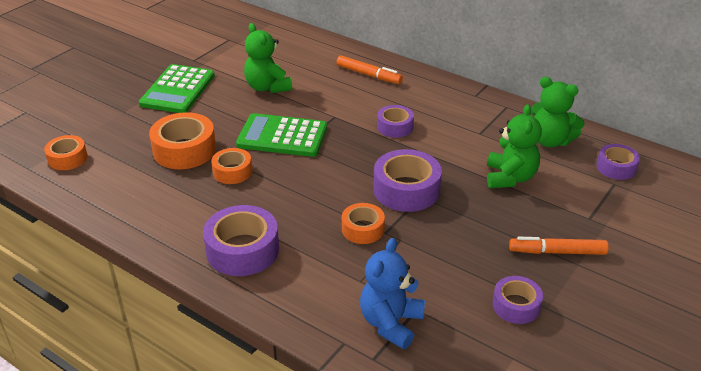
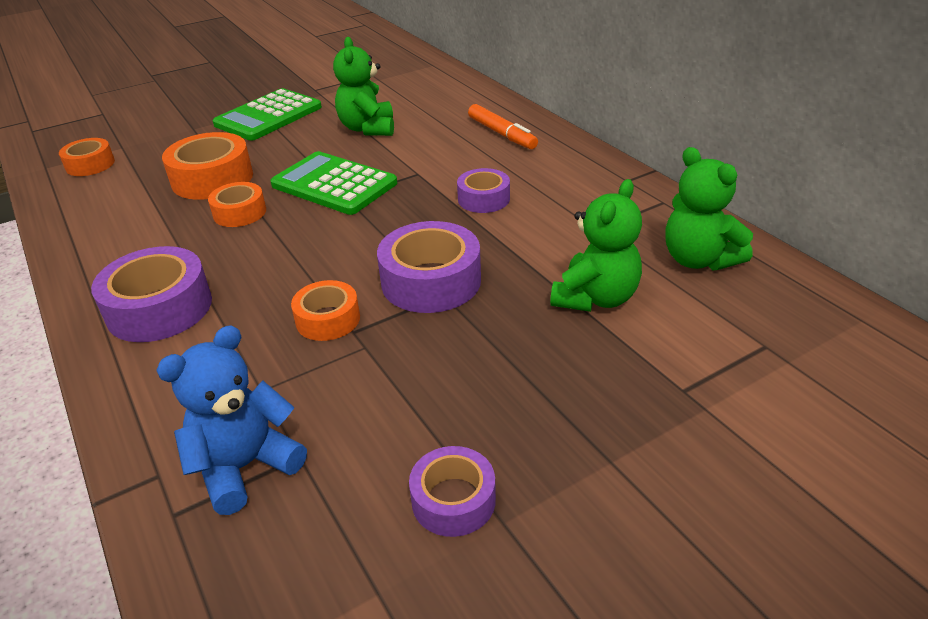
camera: 25 degrees right, 0 degrees up
(557, 252) = (589, 430): orange marker -> none
(616, 167) = (785, 321): purple tape -> none

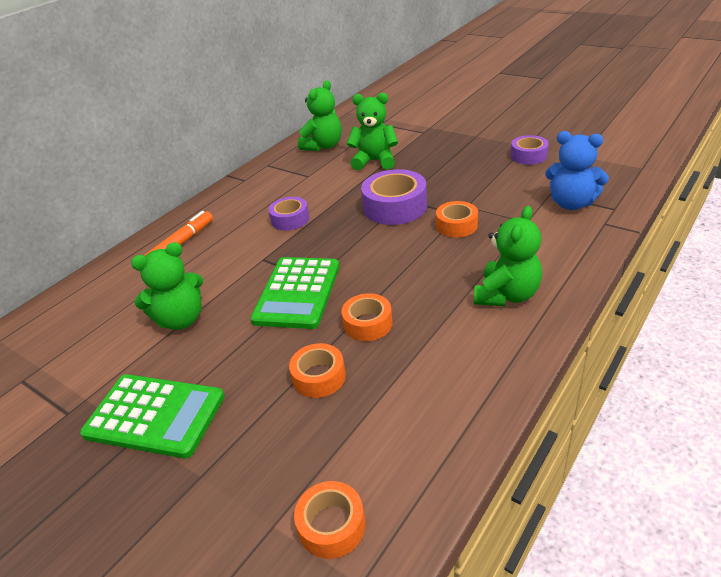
camera: 110 degrees left, 0 degrees up
(159, 308) = (507, 295): purple tape -> green teddy bear
(212, 179) = (319, 377): orange tape -> orange tape, size x0.61

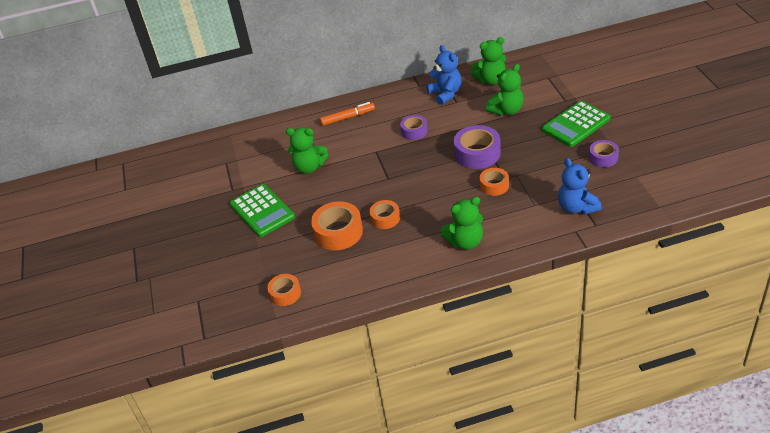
camera: 40 degrees right, 5 degrees up
(286, 174) = (445, 94): none -> blue teddy bear
(297, 293) = (372, 182): green calculator -> green calculator (576, 124)
(319, 377) = (338, 232): orange tape -> orange tape, size x1.65
(375, 161) = (506, 110): green teddy bear -> green teddy bear turned 90 degrees clockwise

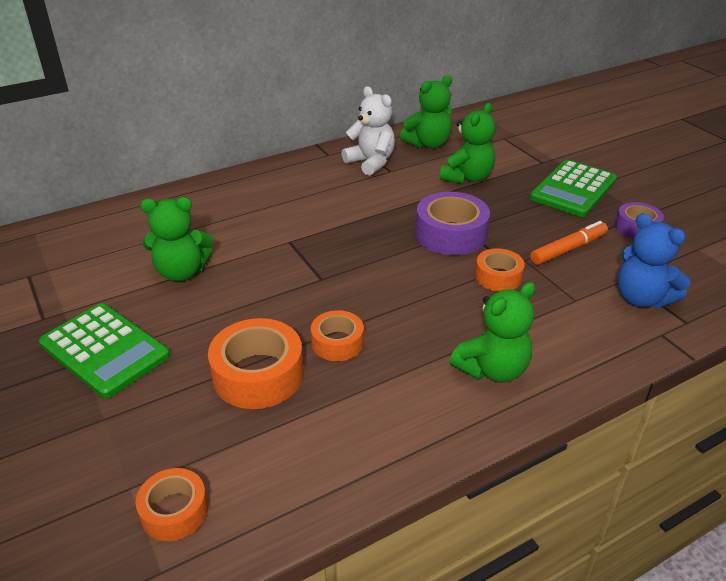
camera: 20 degrees left, 5 degrees down
(348, 117) = (231, 199): orange marker -> orange marker (568, 249)
(414, 131) = (341, 210): purple tape -> none
(445, 94) = (371, 162): blue teddy bear -> white teddy bear

